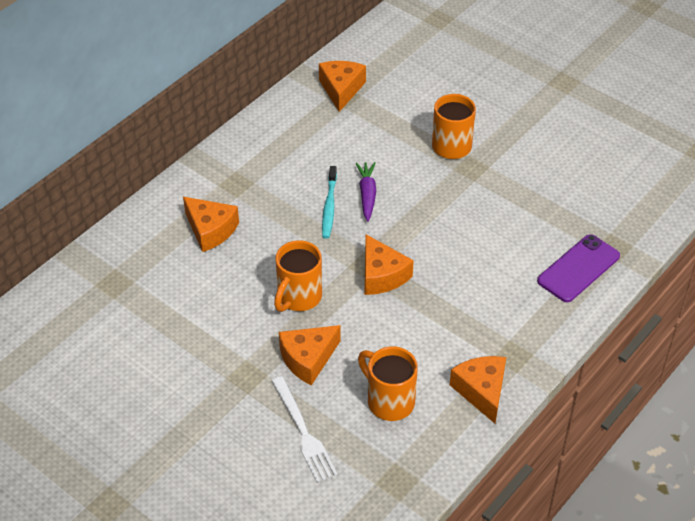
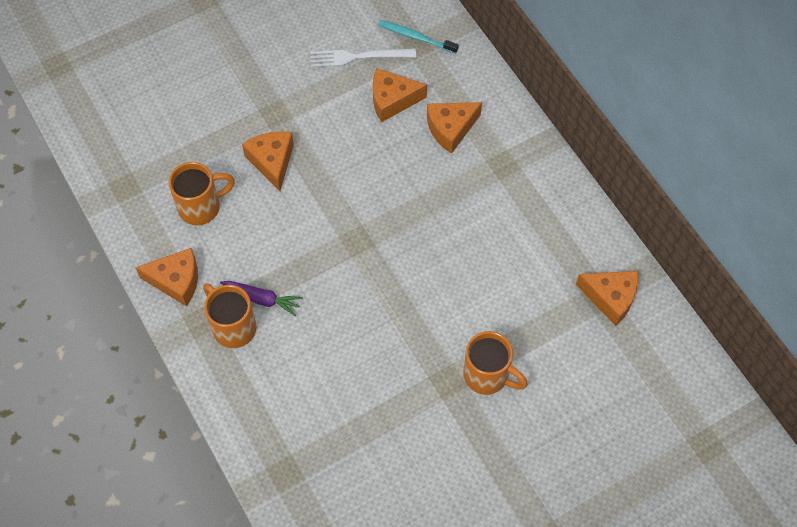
camera: 110 degrees right, 15 degrees up
(298, 297) = (342, 174): orange mug -> orange mug (233, 326)
(303, 432) = (202, 137): white fork -> white fork (358, 57)
(329, 207) = (442, 233): turquoise toothbrush -> turquoise toothbrush (416, 37)
(367, 195) = (446, 271): purple carrot -> purple carrot (262, 299)
(382, 275) = (339, 248): orange cheese -> orange cheese (392, 100)
(578, 268) = (272, 425): purple phone -> none

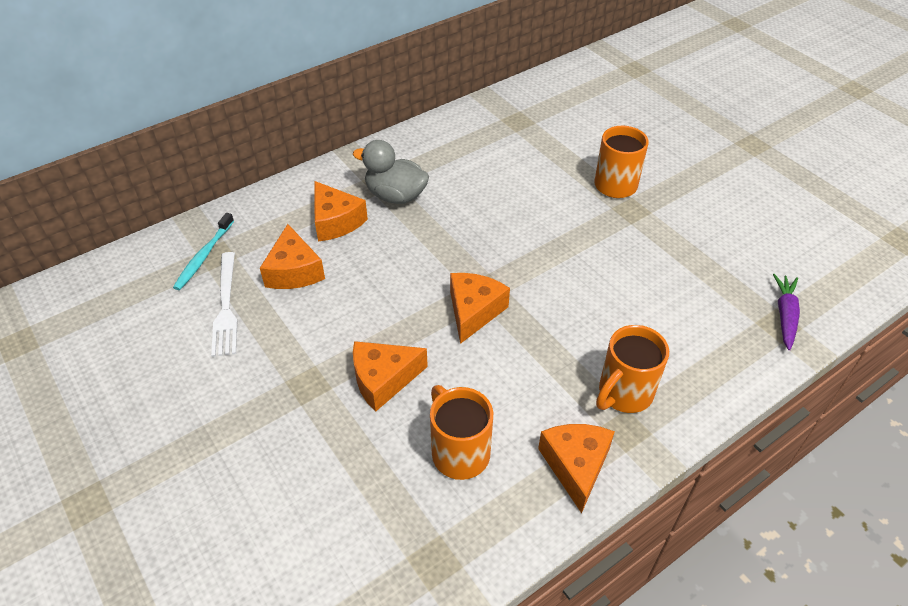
camera: 95 degrees left, 15 degrees down
(262, 299) = (579, 368): purple carrot -> purple carrot (785, 315)
(482, 176) = (395, 196): none -> grey duck
(610, 298) = (517, 114): orange cheese -> orange cheese (474, 311)

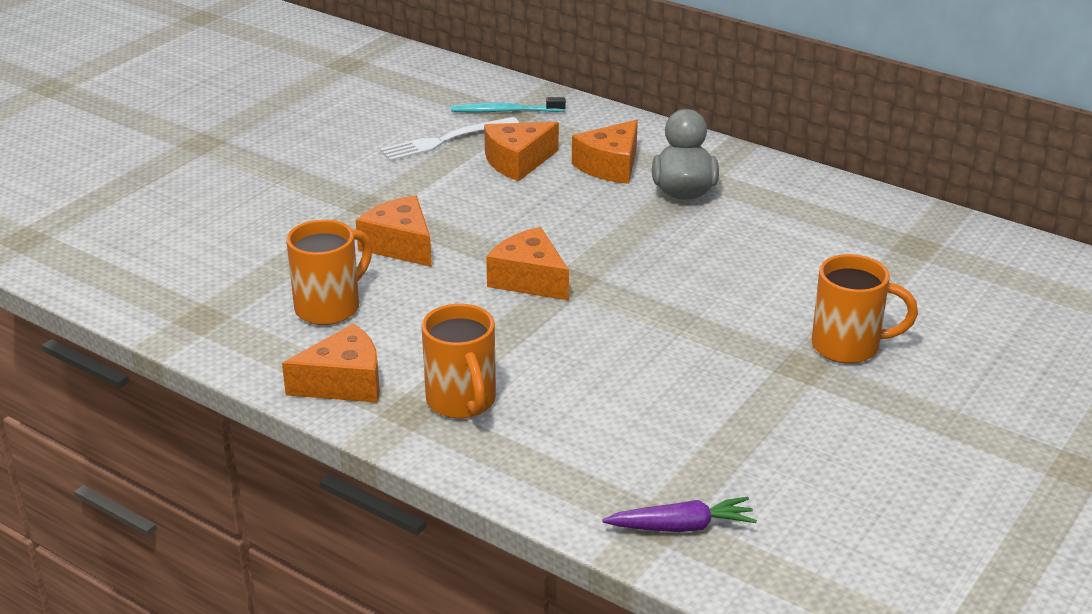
camera: 70 degrees right, 15 degrees down
(474, 311) = (529, 279): orange cheese -> orange cheese turned 135 degrees counterclockwise
(623, 393) = (462, 402): orange mug -> orange mug turned 135 degrees counterclockwise

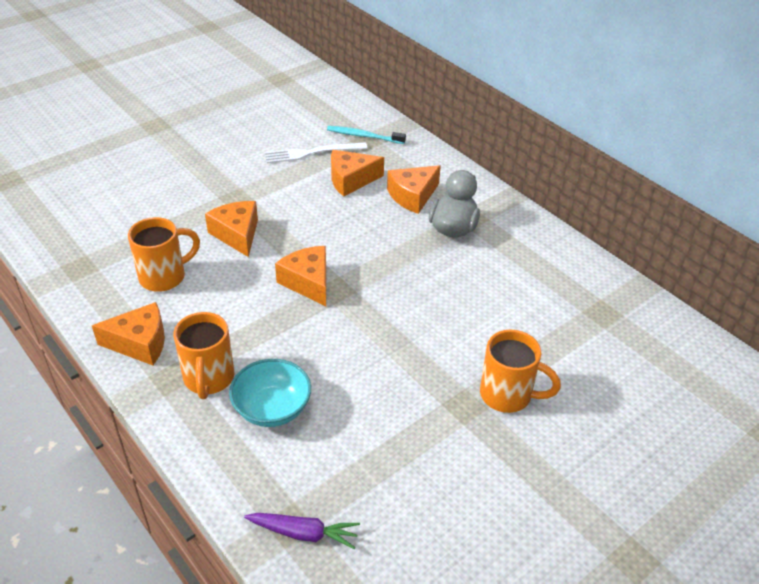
camera: 15 degrees right, 10 degrees up
(565, 416) = (272, 409): none -> turquoise bowl

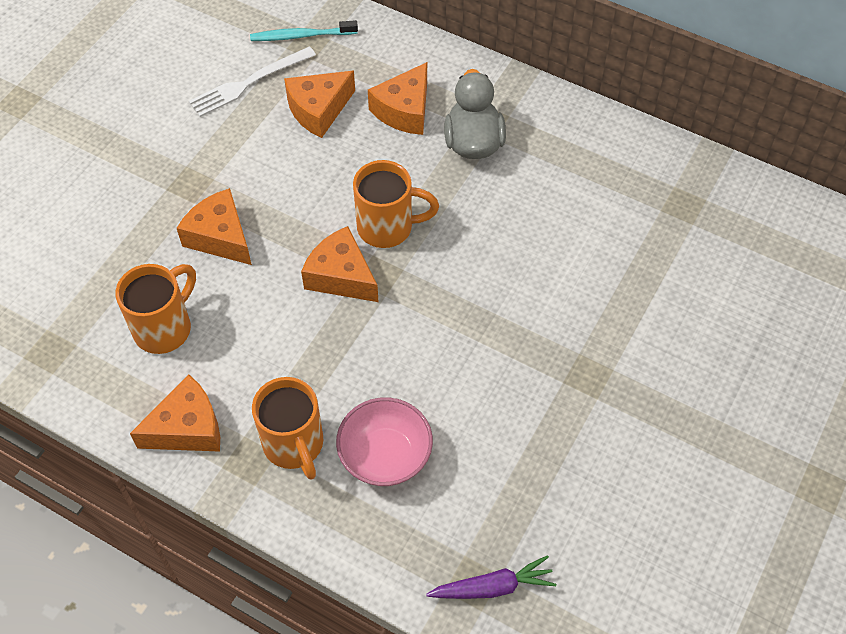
camera: 20 degrees left, 15 degrees up
(272, 409) = (385, 455): turquoise bowl -> pink bowl
(508, 395) = (627, 346): orange mug -> orange mug (388, 227)

